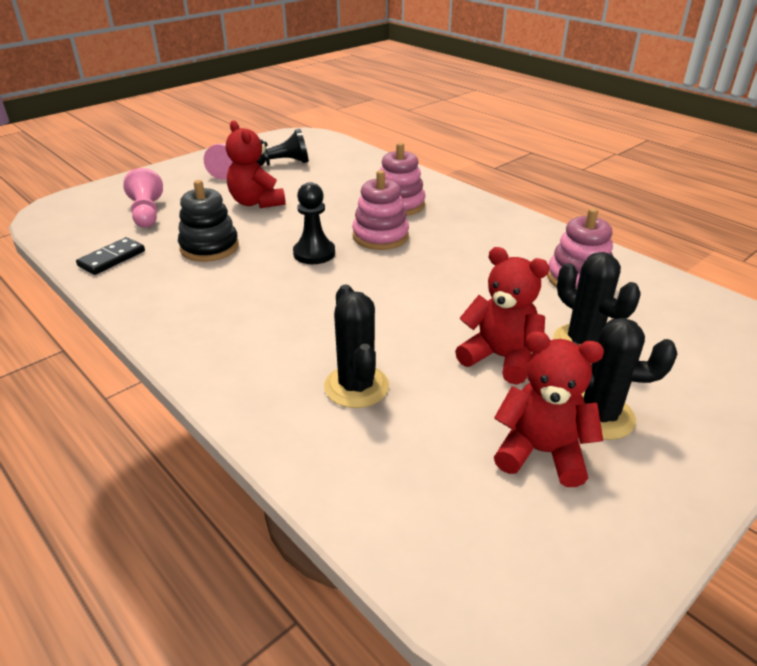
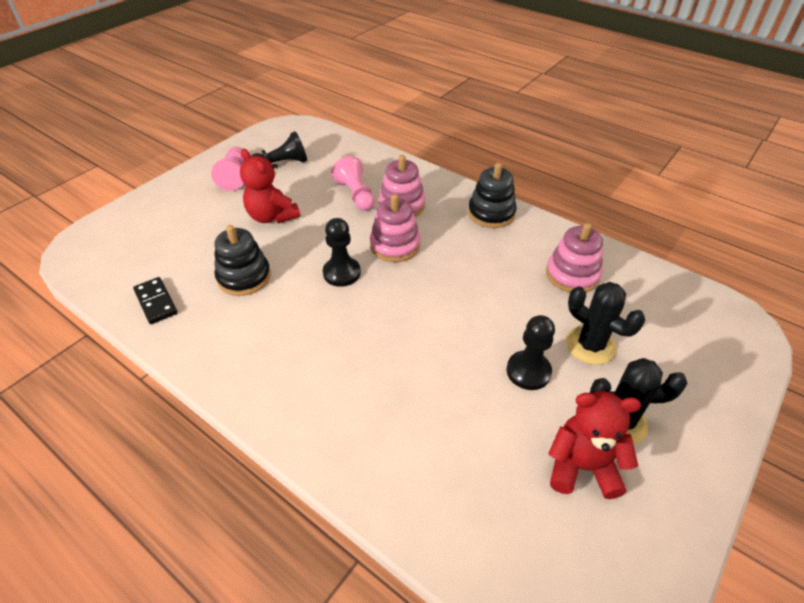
camera: 10 degrees left, 10 degrees up
(112, 258) = (156, 302): black domino -> black domino turned 60 degrees counterclockwise
(147, 213) = (172, 241): pink pawn -> pink pawn (356, 195)
(356, 386) = (418, 421): black cactus -> none
(497, 219) = (491, 213): none -> black stacking toy
(500, 357) = (528, 371): red teddy bear -> black pawn

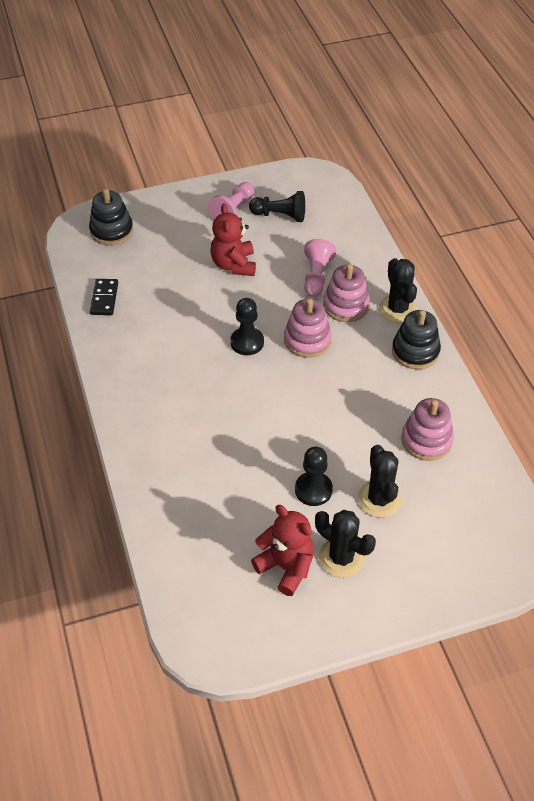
camera: 35 degrees right, 5 degrees up
(244, 277) = (175, 309): black stacking toy -> black stacking toy (111, 231)
(445, 190) = (397, 309): none -> black cactus

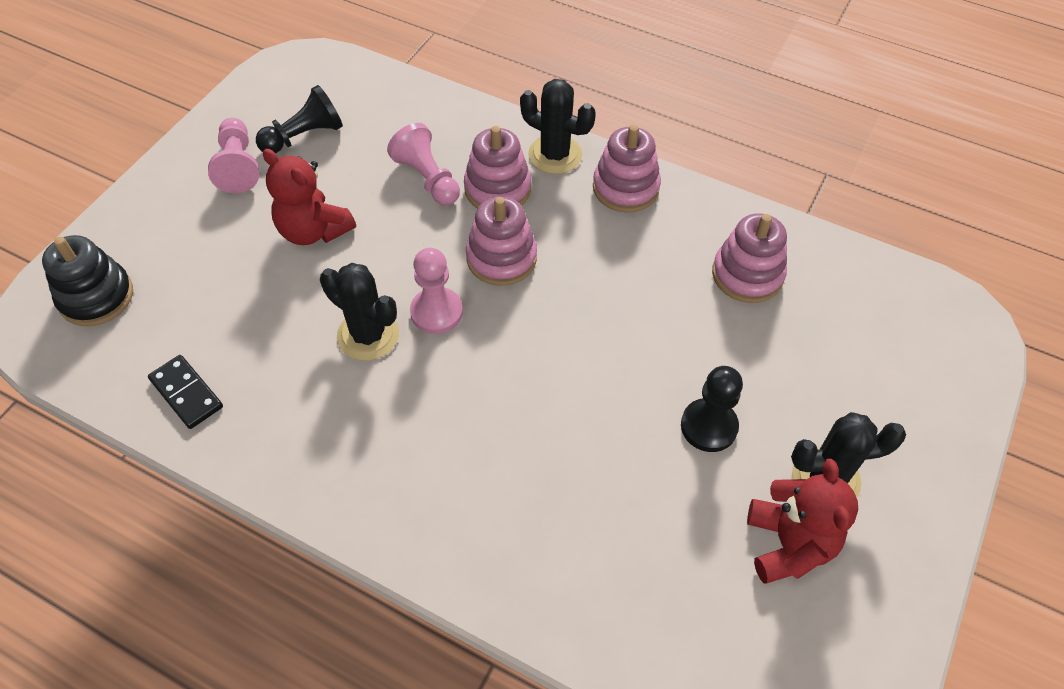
camera: 45 degrees left, 5 degrees up
(247, 342) = (436, 312): black pawn -> pink pawn
(286, 567) = (788, 544): red teddy bear -> red teddy bear turned 90 degrees clockwise
(379, 499) = (781, 378): black cactus -> black cactus (368, 335)
(415, 351) = (625, 188): black stacking toy -> pink stacking toy

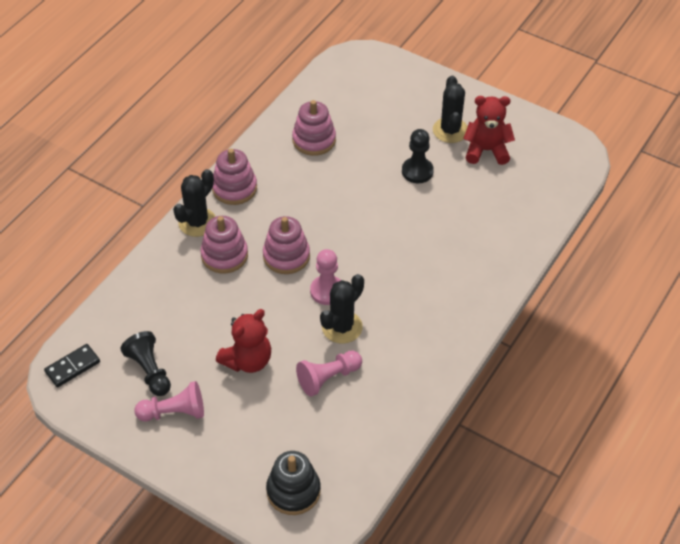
camera: 85 degrees left, 5 degrees down
(186, 393) = (380, 425): black domino -> black domino (72, 367)
(427, 178) = (208, 294): pink pawn -> pink pawn (328, 378)

